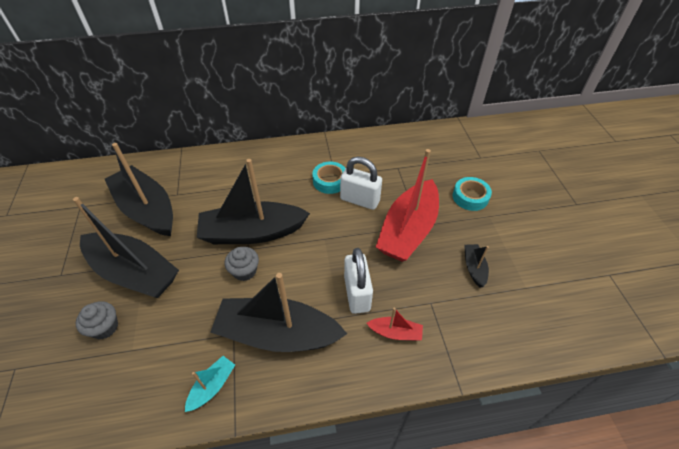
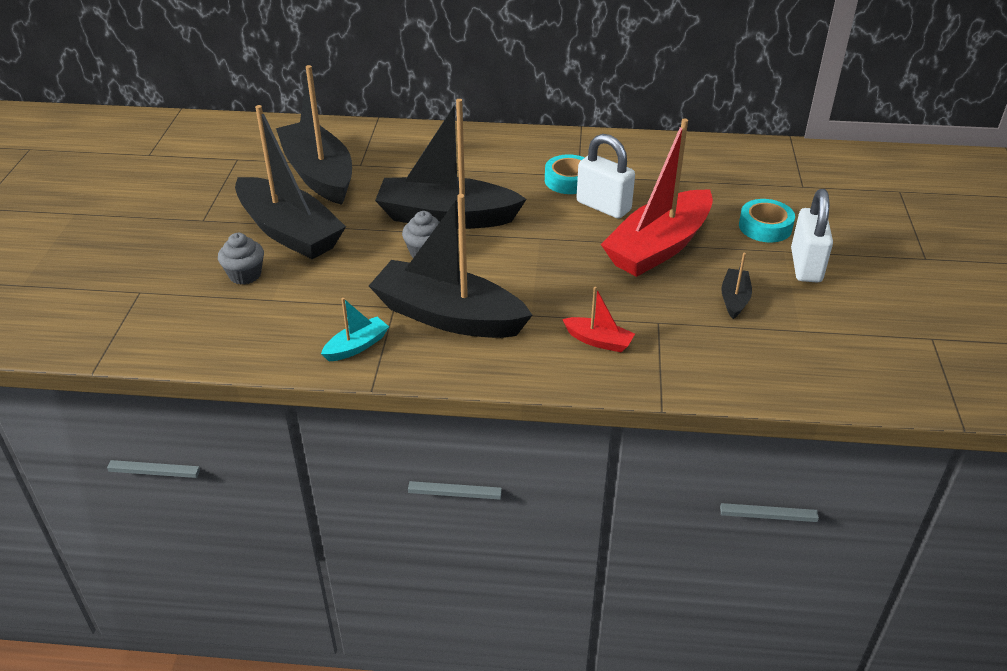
camera: 15 degrees right, 10 degrees down
(357, 294) = (562, 297): white padlock -> white padlock (806, 266)

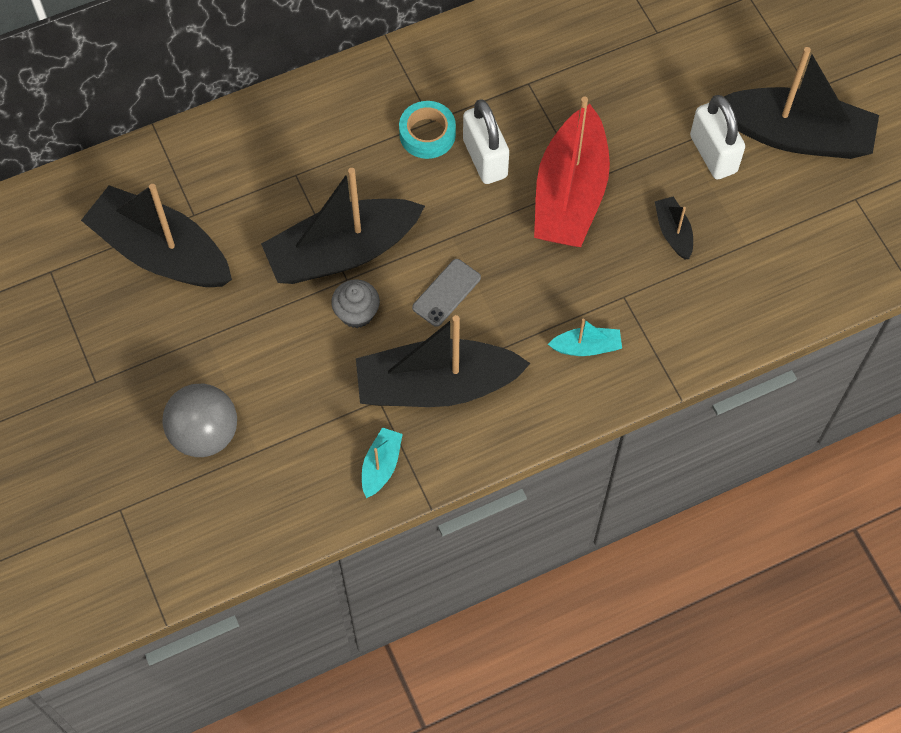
camera: 30 degrees left, 25 degrees up
(245, 275) = (205, 434): grey cupcake -> grey ball
(289, 232) = (200, 353): black boat -> black boat (796, 135)
(507, 266) = (446, 293): none -> grey phone
(598, 341) = (586, 347): red boat -> turquoise boat
(603, 206) = (485, 158): white padlock -> white padlock turned 60 degrees clockwise
(765, 227) = (651, 114): turquoise tape -> none

